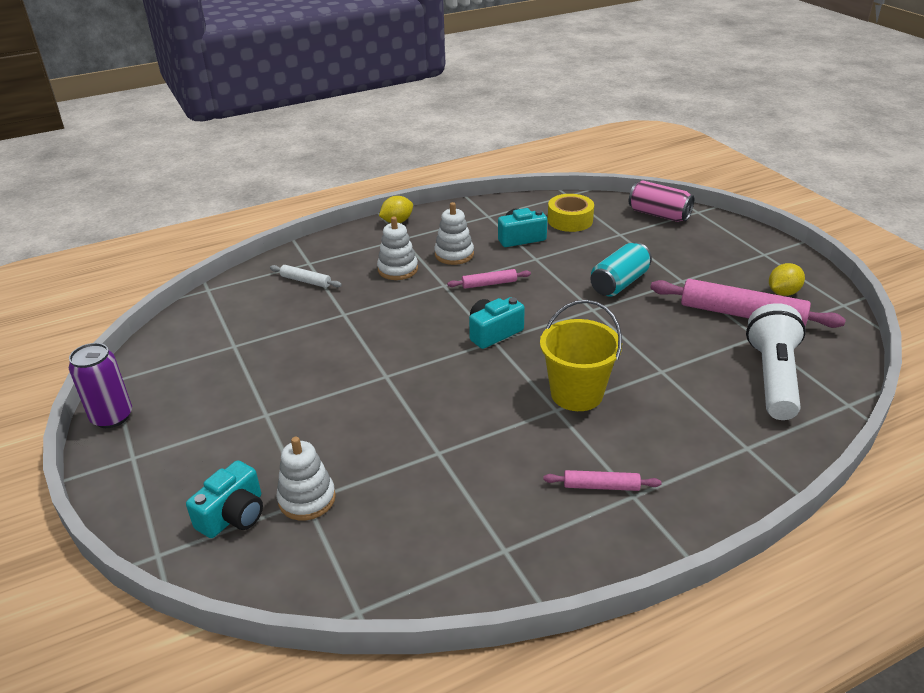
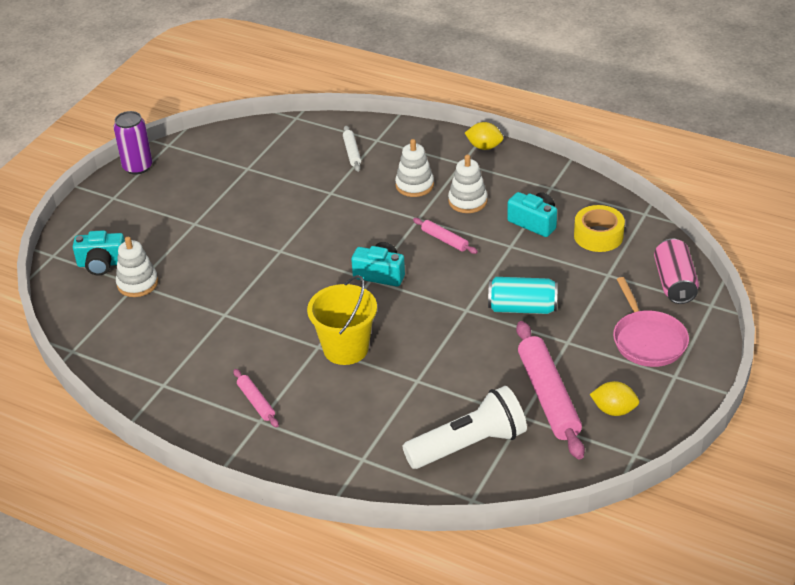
camera: 55 degrees right, 5 degrees up
(713, 248) = (648, 340): none -> pink pan

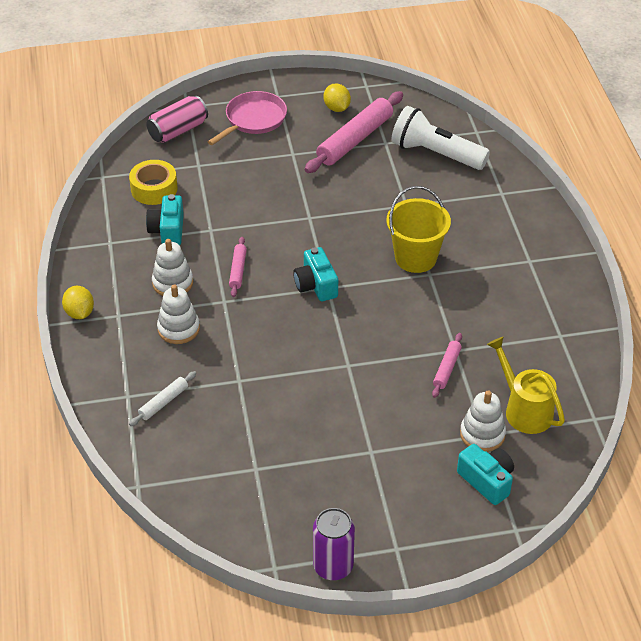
camera: 130 degrees left, 5 degrees up
(128, 318) = (524, 409): none -> yellow watering can
(256, 402) = (516, 273): pink rolling pin -> pink rolling pin (447, 368)
(522, 308) = (279, 190): turquoise can -> none

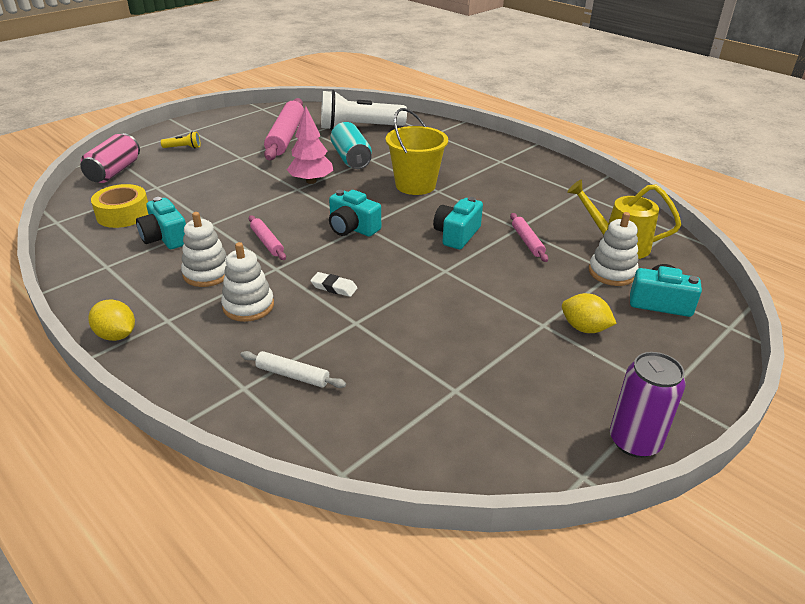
camera: 35 degrees left, 10 degrees down
(163, 402) = (292, 375): white rolling pin -> white rolling pin turned 75 degrees counterclockwise
(251, 340) = (334, 287): none -> white eraser
(253, 119) = (183, 148): pink pan -> yellow flashlight
(329, 212) = (311, 181): none -> pink tree
(336, 108) = (251, 125): yellow lemon -> yellow lemon (584, 328)
(389, 197) = (351, 159): none -> turquoise can
(394, 333) = (457, 235): none -> turquoise camera

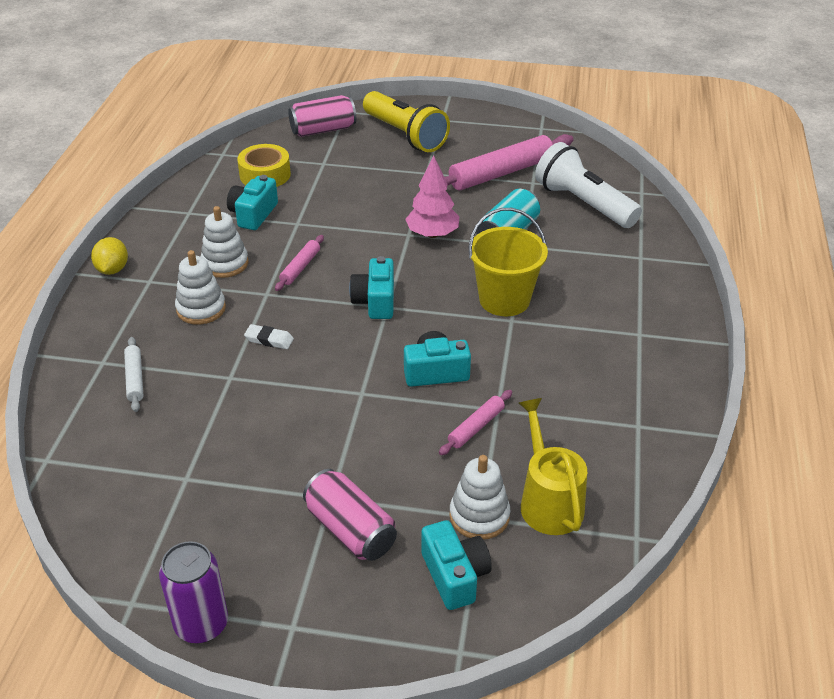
camera: 55 degrees right, 5 degrees up
(183, 148) = (405, 135): yellow flashlight -> yellow flashlight, size x2.46
(334, 287) = (269, 339): white eraser -> white eraser turned 60 degrees counterclockwise
(584, 328) = (350, 530): yellow lemon -> pink can

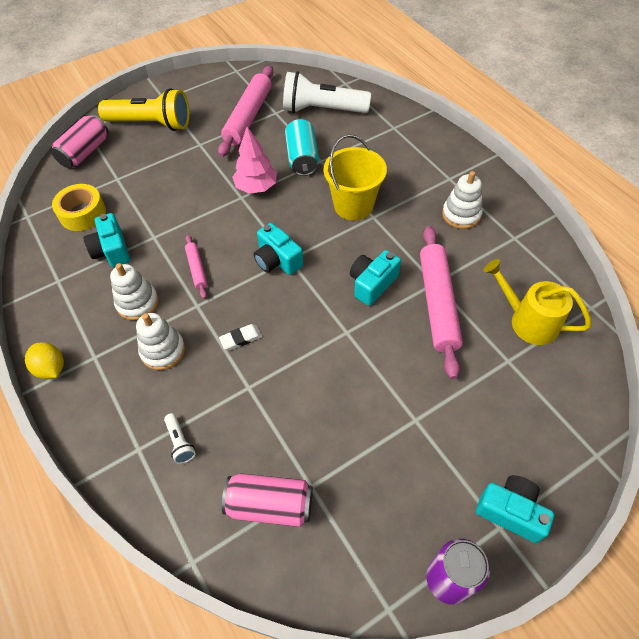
camera: 40 degrees left, 15 degrees up
(135, 378) = (180, 442): white rolling pin -> white flashlight
(350, 530) = (452, 431): pink can -> pink can (270, 505)
(455, 575) = (539, 410): turquoise camera -> turquoise camera (510, 511)
(476, 427) = (437, 303): pink rolling pin -> pink rolling pin, size x2.05
(479, 516) = (506, 360): white stacking toy -> white stacking toy (461, 215)

